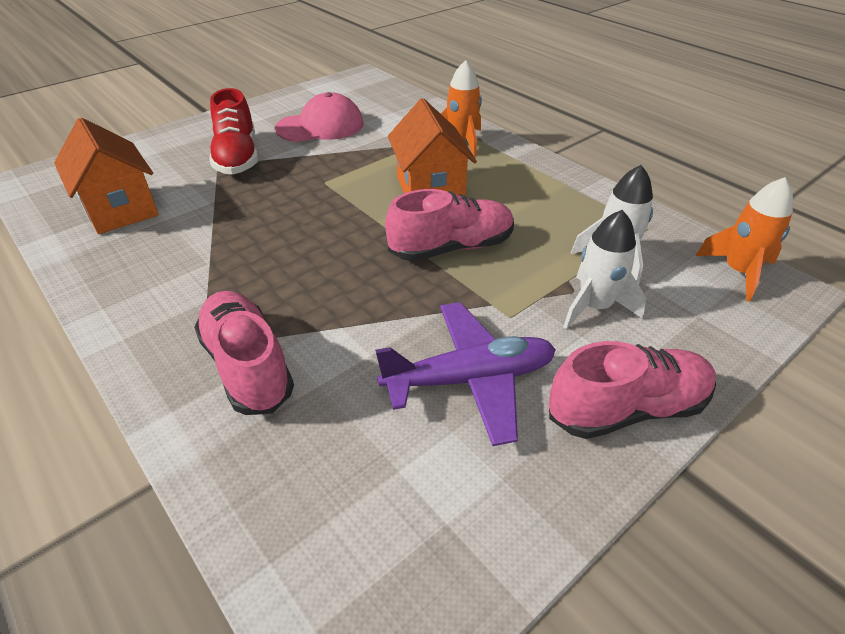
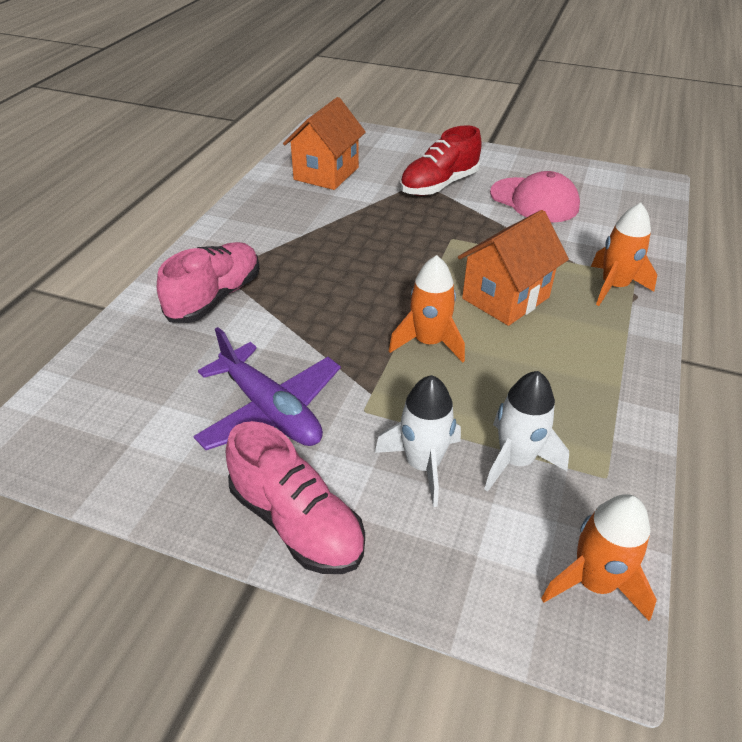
camera: 60 degrees right, 0 degrees up
(451, 248) = (429, 342): pink shoe -> orange rocket

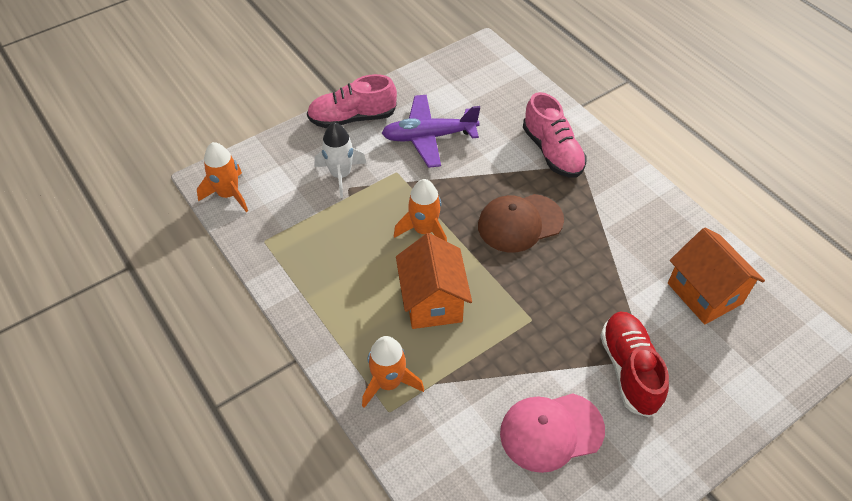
camera: 125 degrees right, 10 degrees up
(347, 282) = (520, 223): none -> brown cap
(515, 460) = (308, 212): white rocket -> none

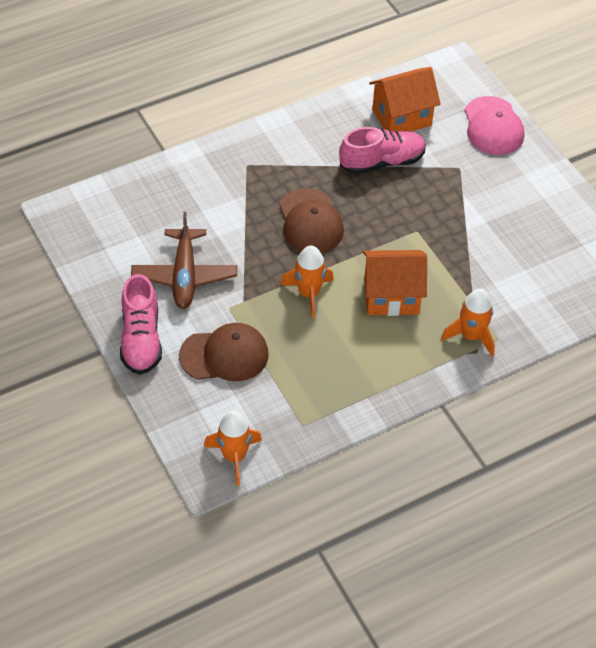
camera: 85 degrees left, 0 degrees up
(340, 175) = (224, 355): white rocket -> brown cap
(429, 137) = (184, 276): purple plane -> brown plane
(551, 431) = (520, 237): pink cap -> pink cap (493, 126)
(552, 152) = (225, 183): pink shoe -> pink shoe (382, 162)
(629, 369) = (469, 179): red shoe -> none

